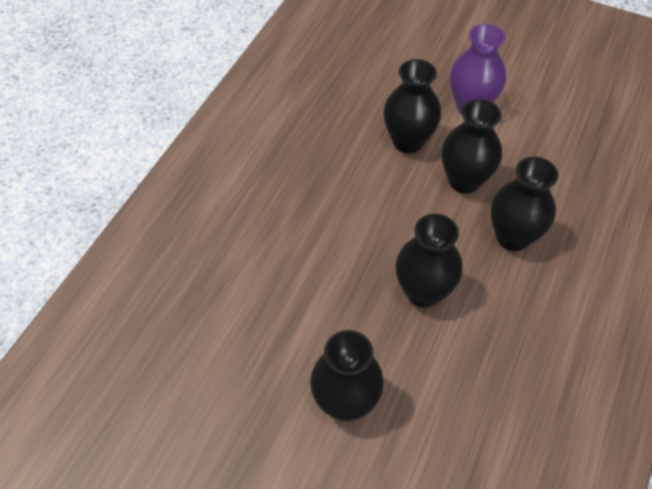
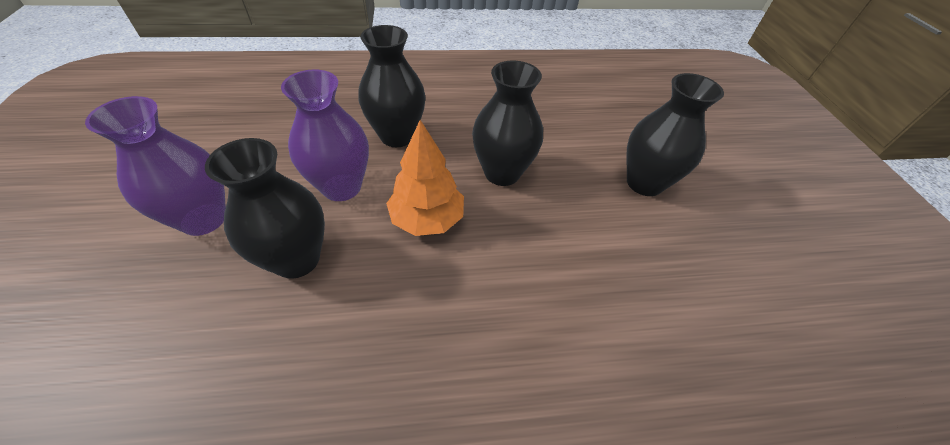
camera: 125 degrees left, 5 degrees down
(401, 218) = (427, 219): none -> orange tree
(464, 181) = (341, 187): black vase -> purple vase

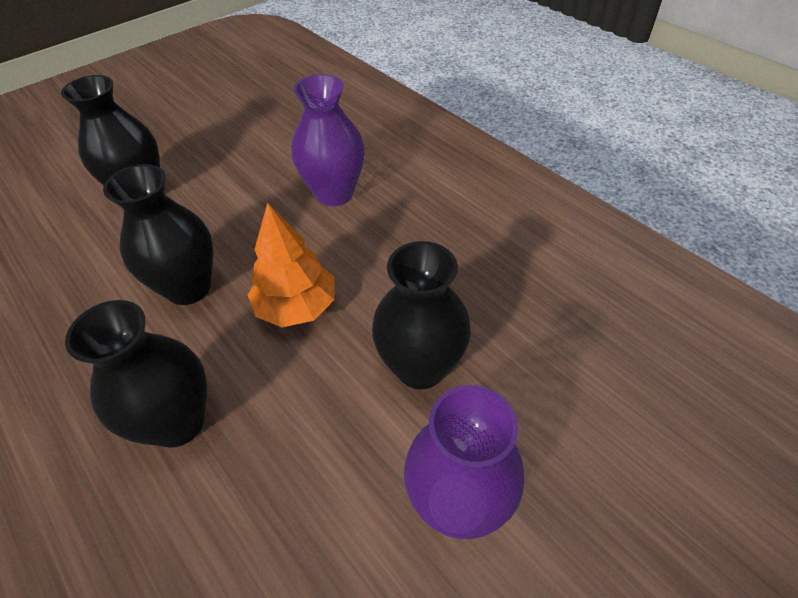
camera: 120 degrees left, 0 degrees up
(341, 187) = (308, 408): purple vase -> purple vase (334, 193)

